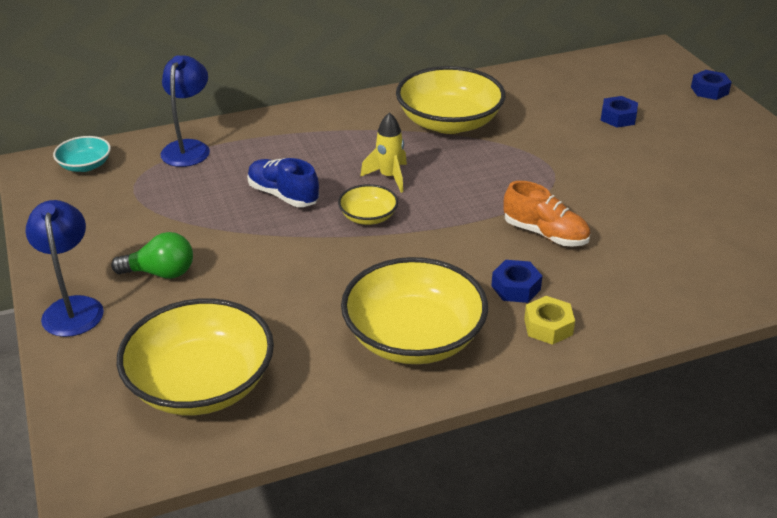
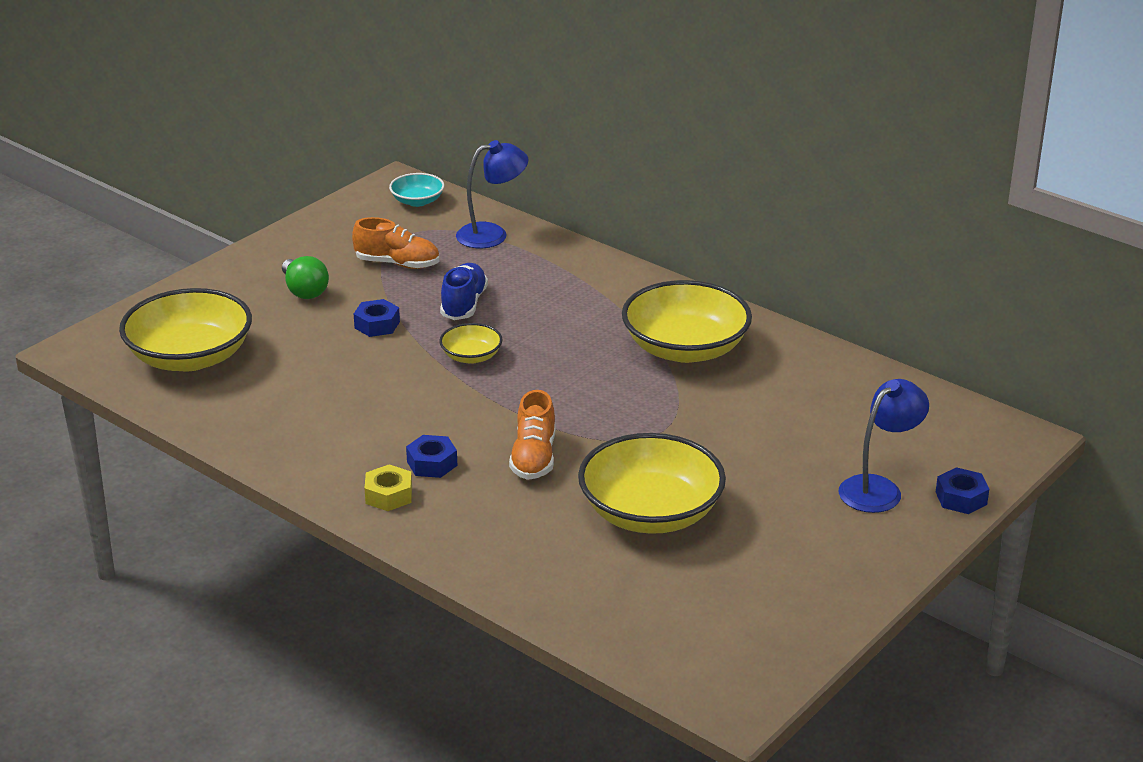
camera: 60 degrees right, 5 degrees down
(73, 307) = (233, 273): blue lamp -> blue lamp (878, 488)
(177, 207) = (397, 264): none -> orange shoe
(389, 177) = (547, 346): yellow rocket -> none
(413, 337) = (318, 431): yellow bowl -> yellow bowl (650, 513)
(618, 117) = (815, 448): blue nut -> blue nut (377, 325)

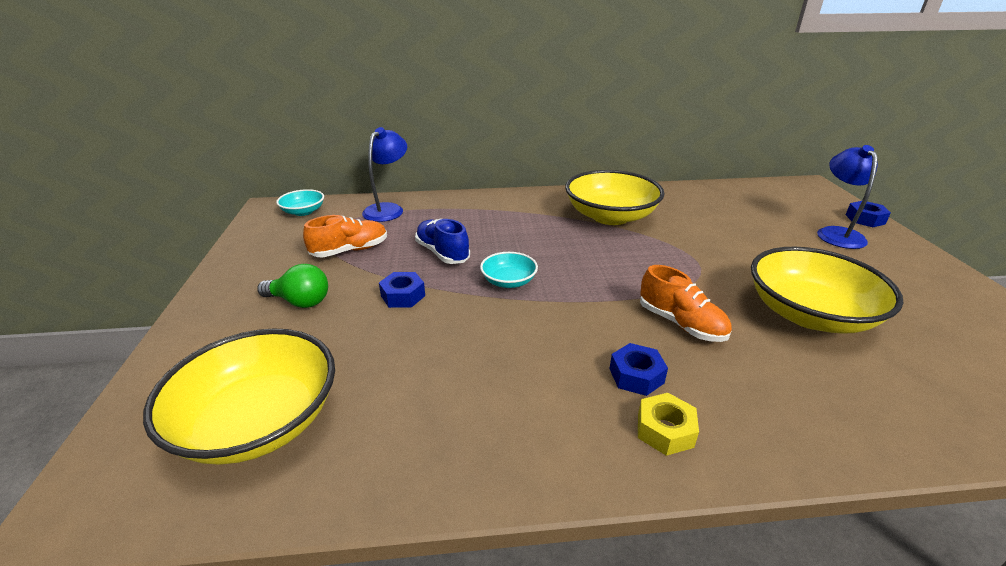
camera: 45 degrees left, 0 degrees up
(471, 356) = (508, 281): yellow bowl -> turquoise bowl

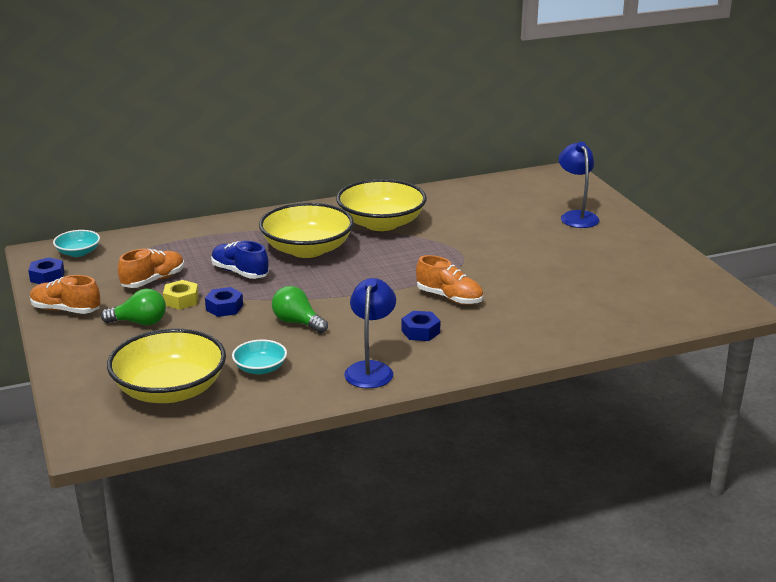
camera: 15 degrees left, 5 degrees down
(239, 273) = (66, 310): none -> orange shoe
(388, 209) = (164, 241): blue lamp -> blue lamp (370, 369)
(477, 332) = (297, 322): none -> green light bulb
(508, 281) = (308, 286): turquoise bowl -> turquoise bowl (260, 368)
(665, 430) = (442, 355): yellow nut -> yellow nut (181, 300)
(809, 314) = (543, 279): yellow bowl -> yellow bowl (307, 249)
(865, 219) = (603, 201): blue nut -> blue nut (47, 277)

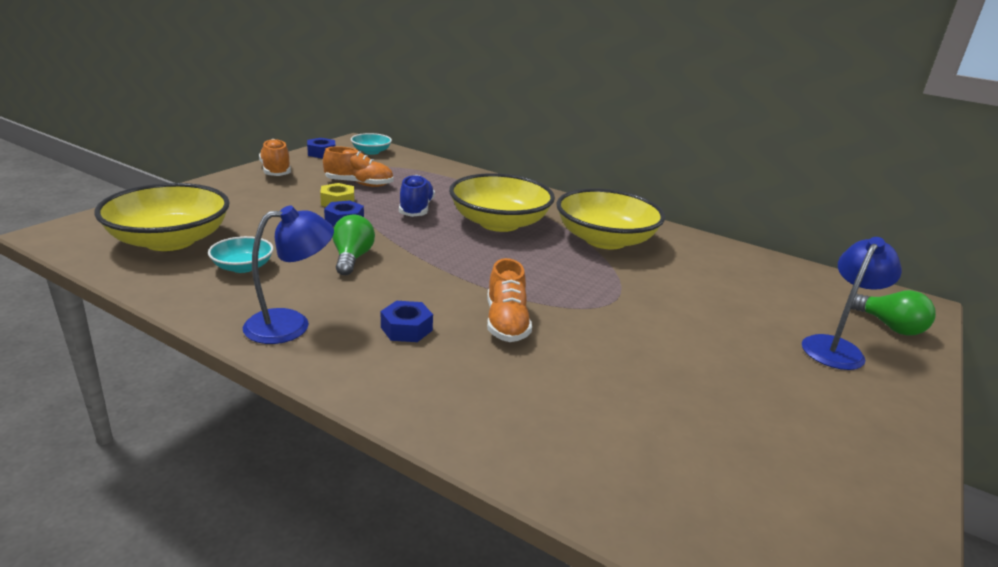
camera: 50 degrees right, 0 degrees up
(139, 322) = (282, 198): green light bulb -> green light bulb (889, 326)

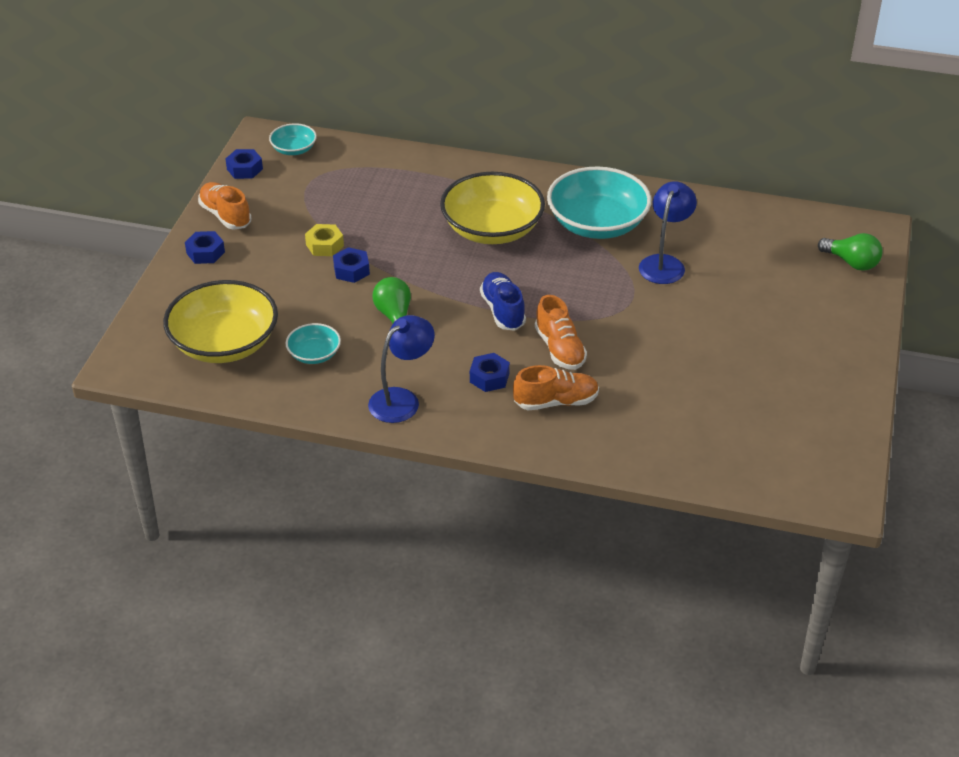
camera: 15 degrees left, 15 degrees up
(232, 186) = (205, 252): none -> blue nut
(359, 184) = (323, 211): orange shoe -> orange shoe (556, 402)
(416, 209) = (404, 233): blue shoe -> blue shoe (503, 311)
(605, 240) = (597, 224): yellow bowl -> turquoise bowl
(836, 347) = (812, 298): blue lamp -> blue lamp (664, 263)

